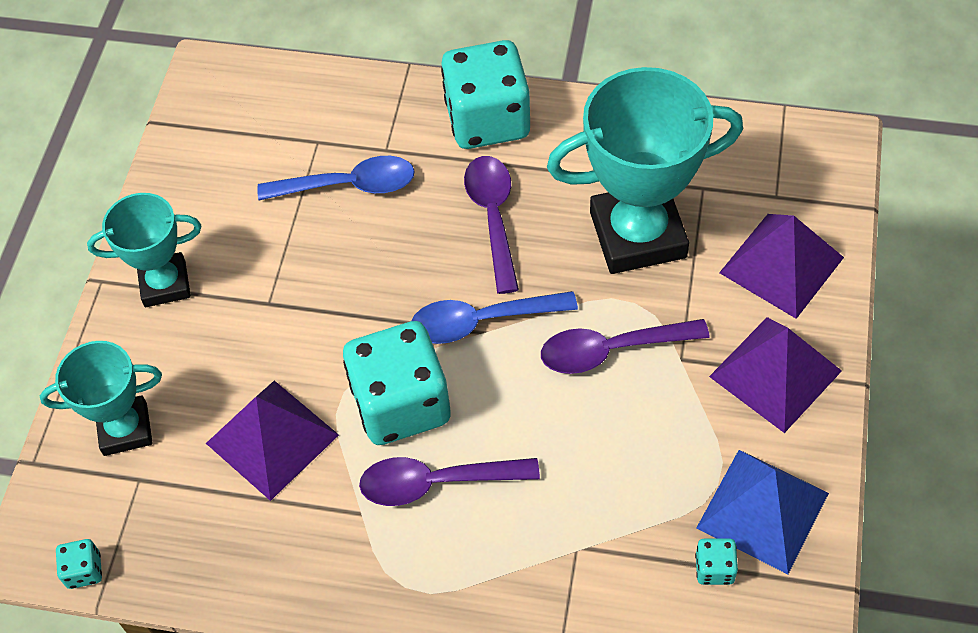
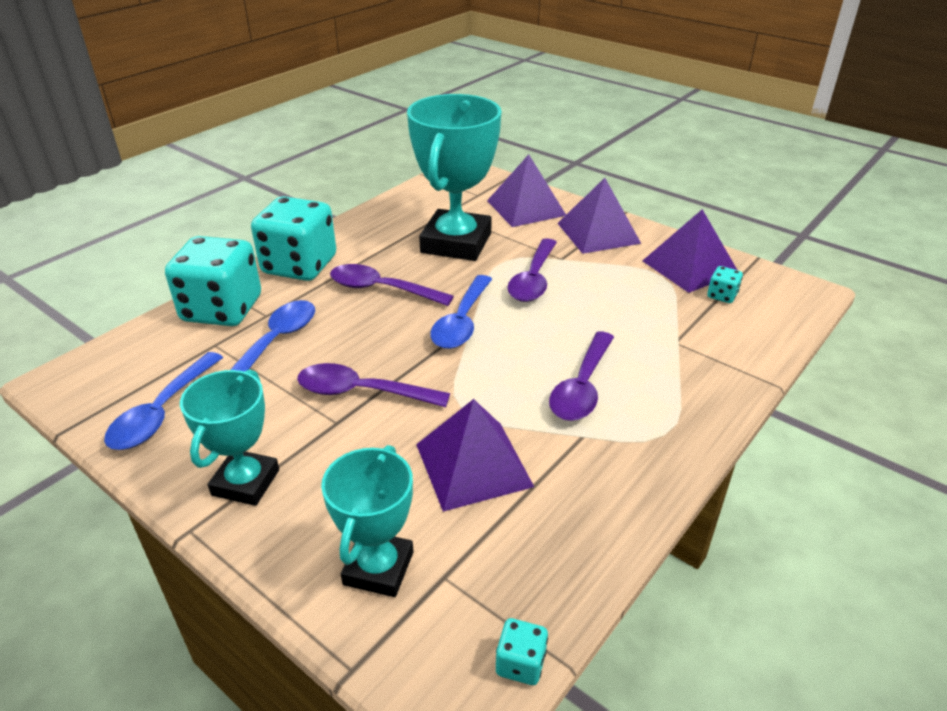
camera: 65 degrees left, 20 degrees down
(210, 170) = (162, 412): none -> blue spoon
(319, 298) = (362, 392): none -> purple spoon
(401, 404) = (499, 382): turquoise dice -> turquoise dice (222, 309)
(763, 510) = (690, 266): blue pyramid -> purple pyramid

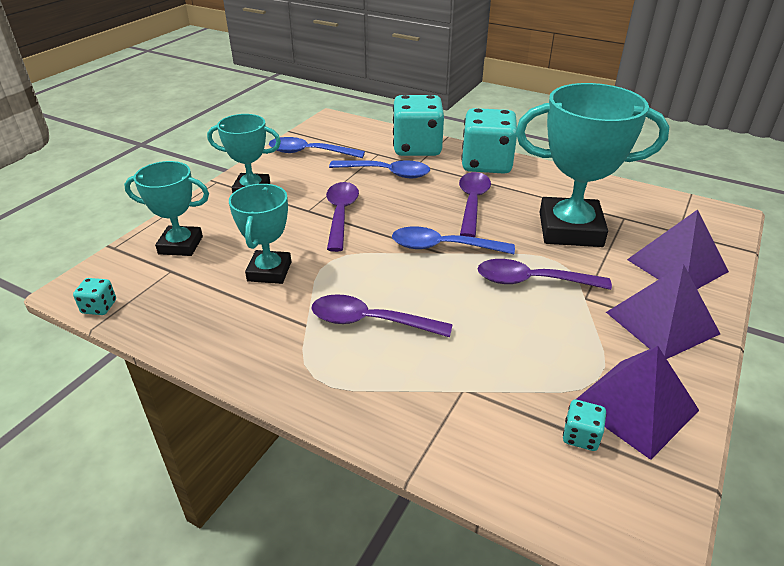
camera: 80 degrees right, 0 degrees up
(473, 465) = (269, 271): purple pyramid -> turquoise trophy

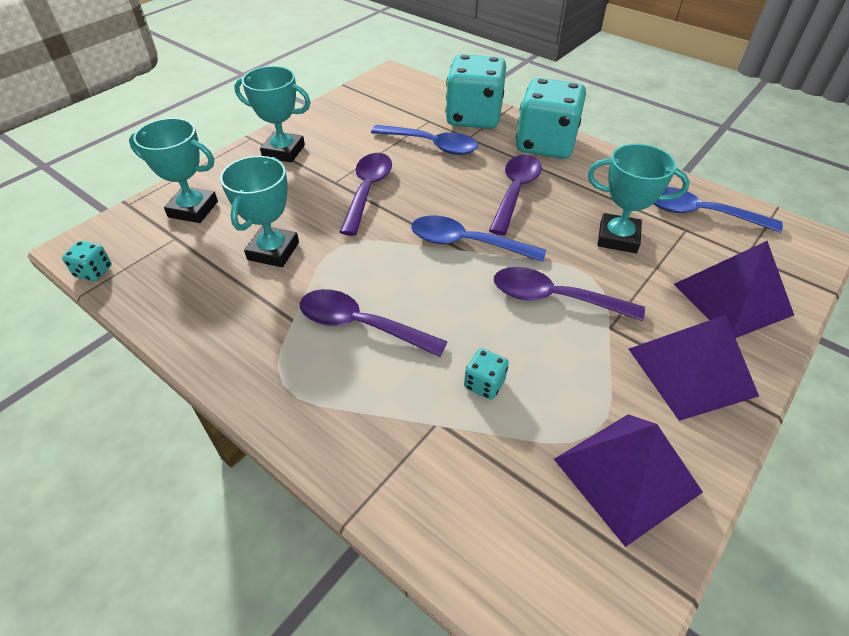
camera: 10 degrees right, 10 degrees up
(309, 152) = (356, 112): blue spoon -> blue spoon (699, 213)
(570, 229) = (618, 238): turquoise trophy -> turquoise trophy, size x0.58
(580, 436) = (552, 503): turquoise dice -> turquoise dice (484, 384)

